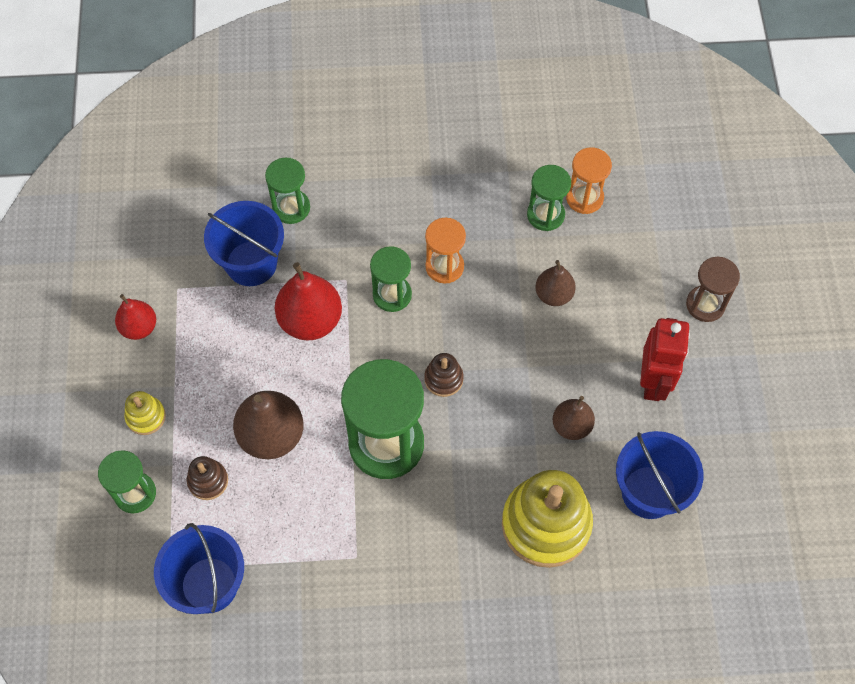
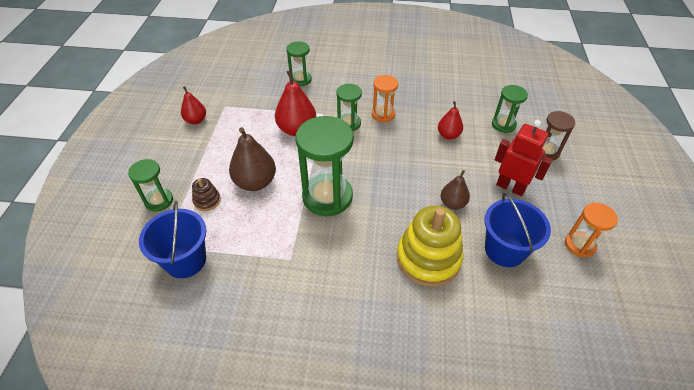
camera: 10 degrees right, 15 degrees down
(146, 417) = (182, 162): yellow stacking toy -> none
(251, 263) = (270, 100): blue bucket -> none
(443, 379) = (372, 168): brown stacking toy -> none
(545, 215) = (447, 99): green hourglass -> green hourglass (503, 125)
(553, 294) = (448, 135): brown pear -> red pear
(584, 198) = (472, 94): orange hourglass -> orange hourglass (579, 245)
(653, 382) = (510, 187): red robot -> red robot turned 75 degrees counterclockwise

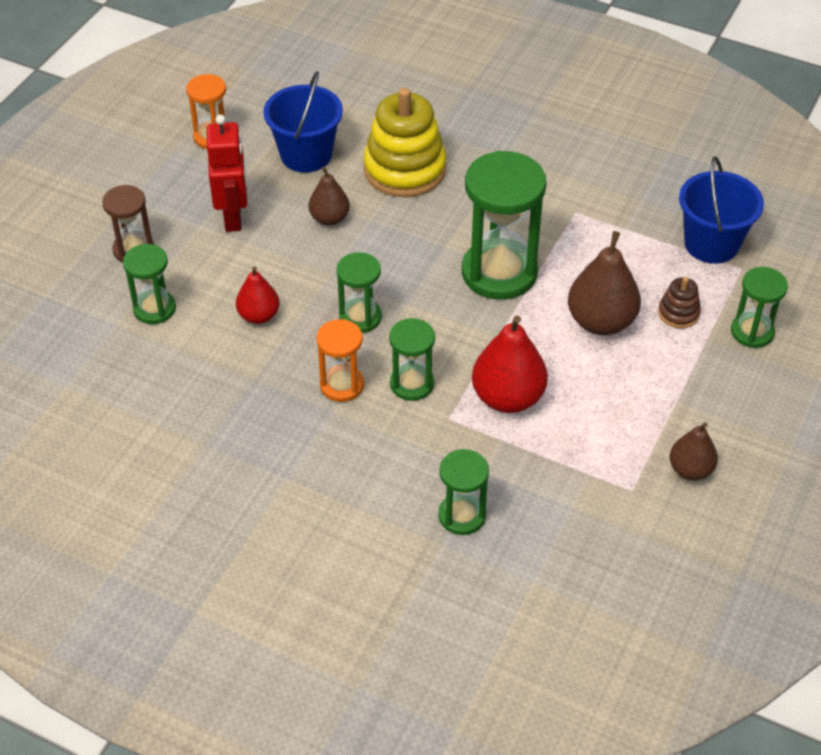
camera: 160 degrees left, 0 degrees up
(196, 120) = (690, 470): red pear -> brown pear
(394, 148) = (360, 317): none -> green hourglass
(510, 187) = (233, 217): red robot -> red robot turned 150 degrees counterclockwise

